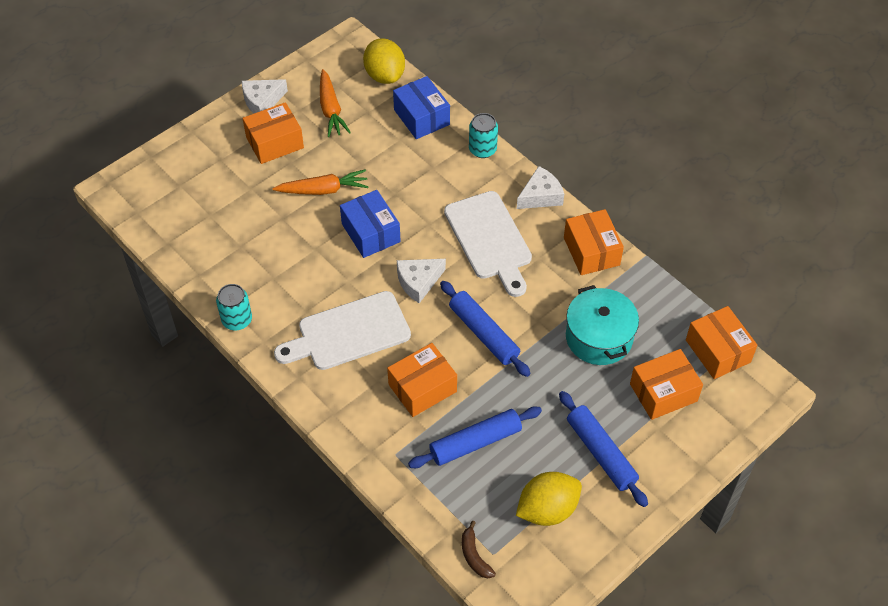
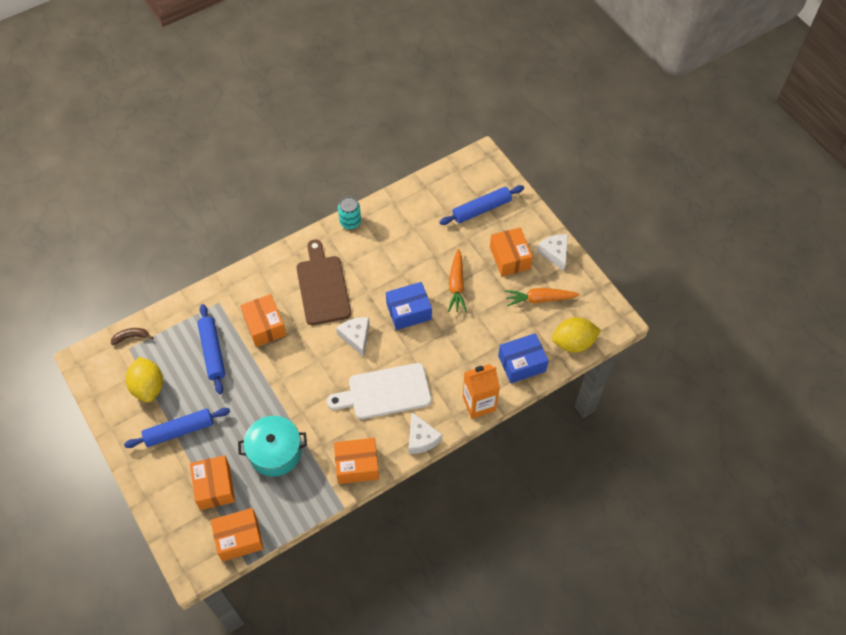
camera: 100 degrees right, 5 degrees up
(348, 333) = (322, 287): white cutting board -> brown cutting board
(482, 149) = (479, 403): turquoise can -> orange carton
(484, 333) = (299, 373): blue rolling pin -> blue rolling pin (481, 209)

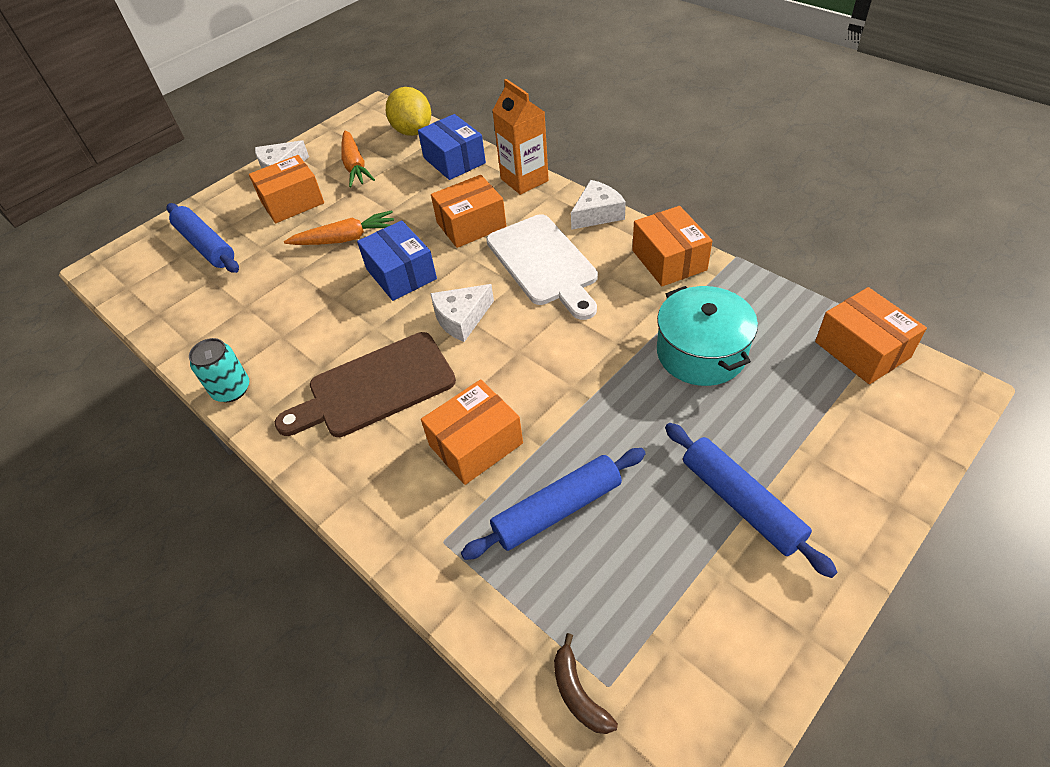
camera: 100 degrees left, 10 degrees down
(148, 387) = (680, 599): yellow lemon -> none
(215, 487) = (806, 409): orange box -> orange box (471, 225)

